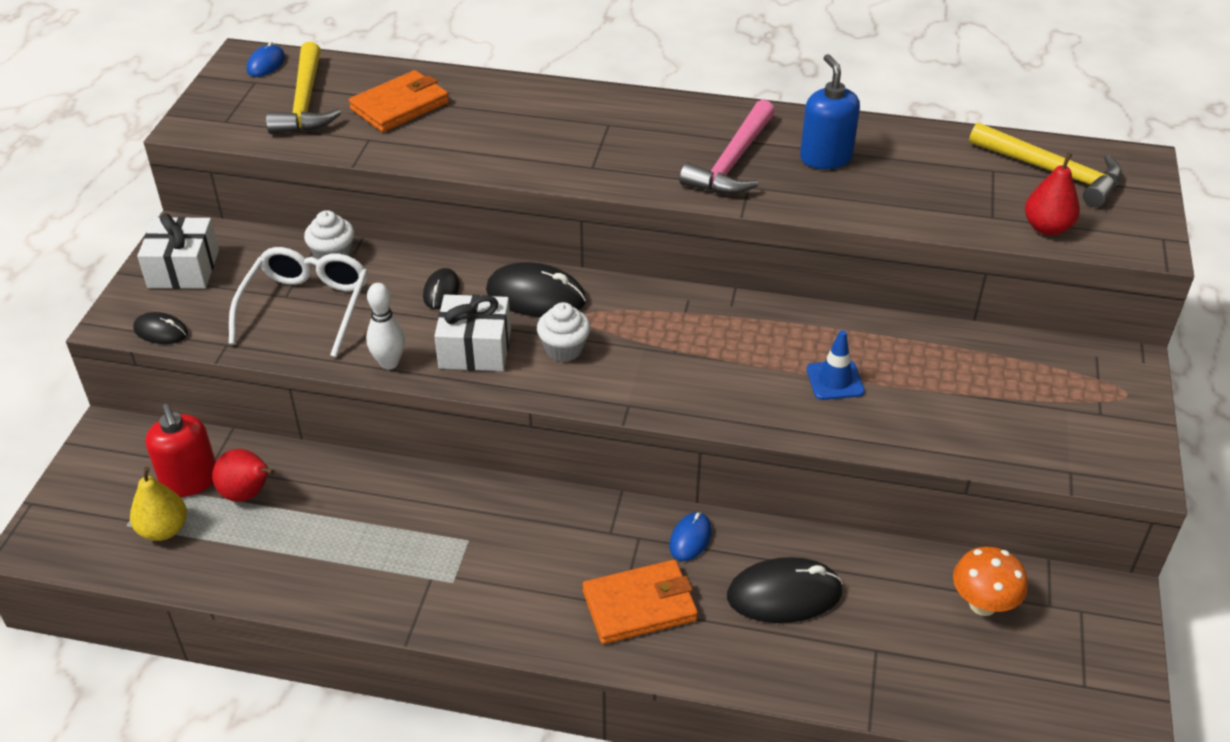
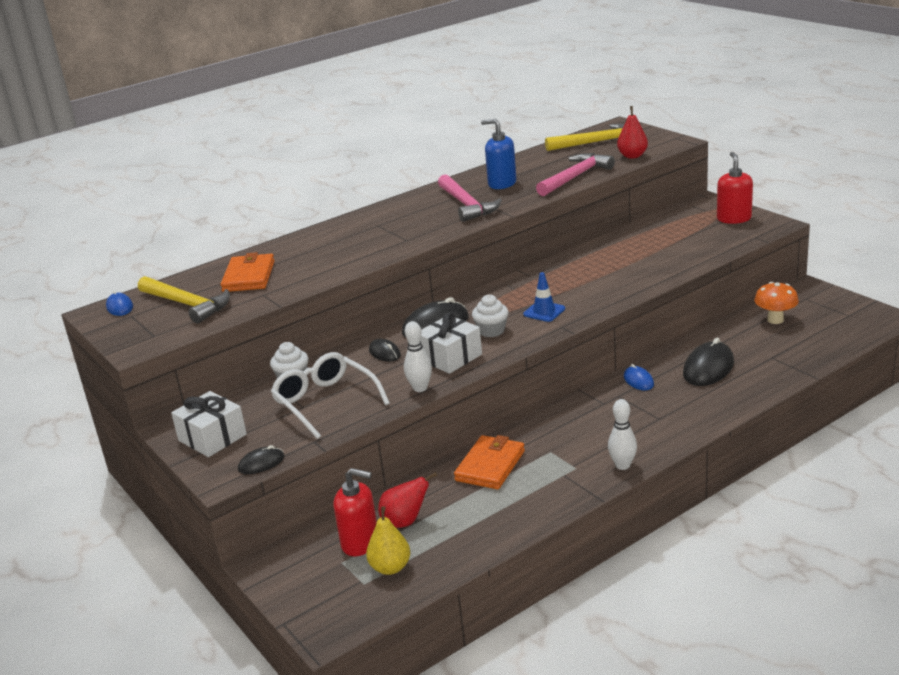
camera: 45 degrees left, 15 degrees down
(490, 624) = (622, 465): none -> white bowling pin
(639, 605) = (666, 413): orange wallet -> orange wallet (490, 466)
(835, 380) = (622, 268): blue traffic cone -> blue traffic cone (544, 311)
(916, 210) = (575, 177): none -> pink hammer
(1104, 420) = (734, 219): none -> red soap dispenser

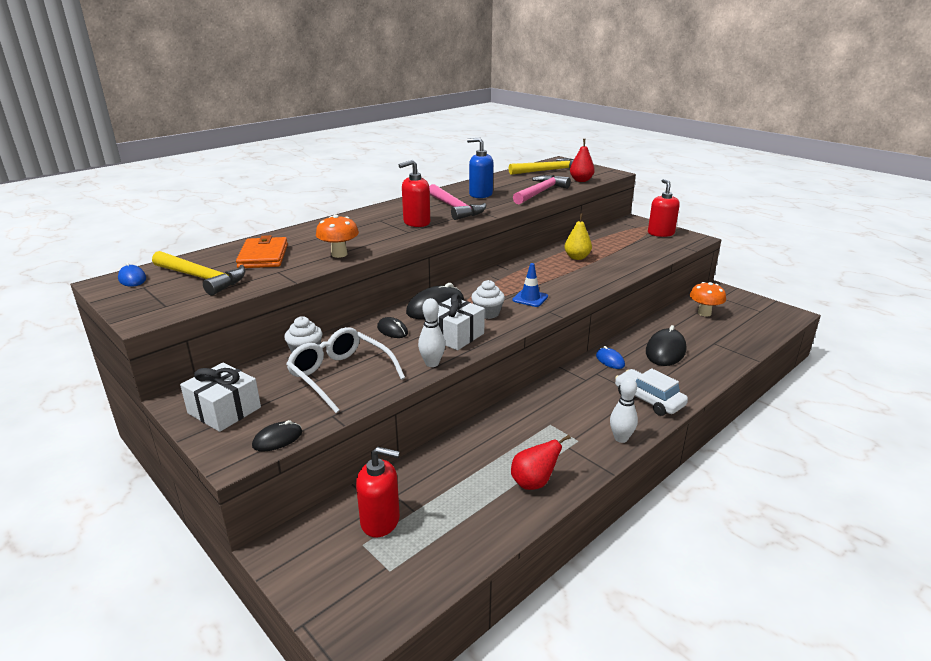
camera: 10 degrees left, 0 degrees up
(328, 271) = (339, 254): none -> orange mushroom
(390, 568) = (416, 550): yellow pear -> yellow pear (577, 257)
(405, 522) = (424, 497): red pear -> red pear (533, 483)
(418, 227) = (416, 222): none -> red soap dispenser
(490, 466) = (497, 438): orange wallet -> none
(668, 424) = (648, 399): none -> white car

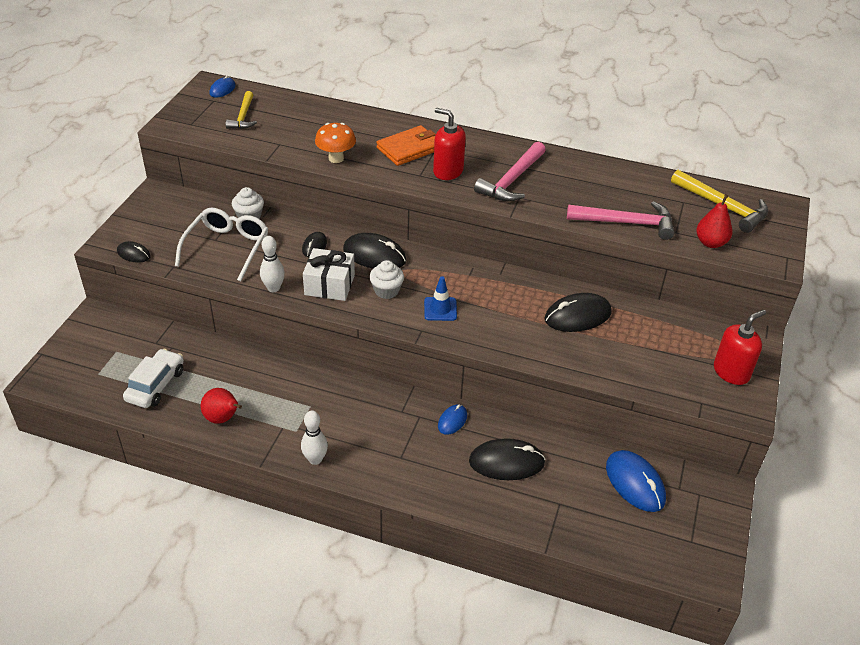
camera: 60 degrees right, 15 degrees up
(202, 278) = (243, 116): yellow hammer -> yellow hammer, size x0.65
(224, 410) = (154, 216): white gift -> none
(263, 256) = (303, 124): orange wallet -> orange wallet (409, 148)
(380, 521) = (141, 350): red soap dispenser -> none
(480, 194) = (573, 183): blue soap dispenser -> none
(577, 257) = (577, 316): yellow pear -> black mouse
(648, 399) = (394, 467): white car -> white car (155, 385)
(704, 313) = (635, 483): orange mushroom -> blue mouse

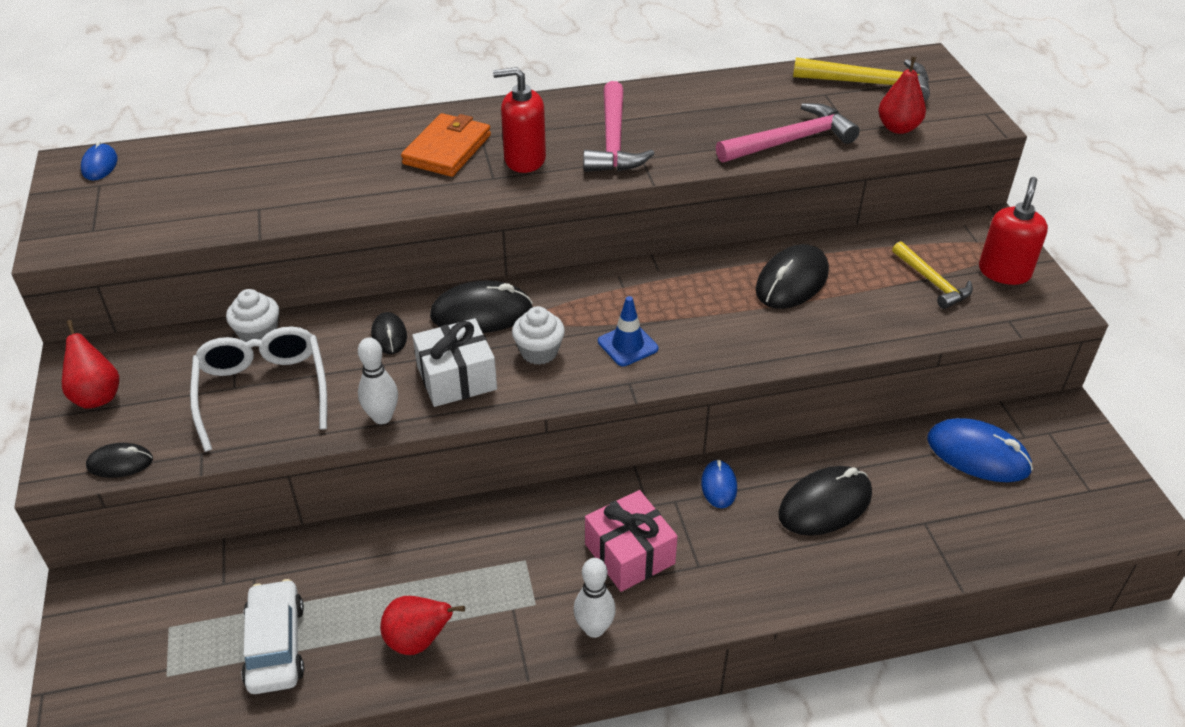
camera: 30 degrees left, 0 degrees up
(149, 215) = (97, 396): none -> red pear
(243, 116) = (168, 191): yellow hammer -> yellow hammer (932, 282)
(336, 158) = (359, 198): orange mushroom -> none
(368, 431) = (629, 554): none -> pink gift

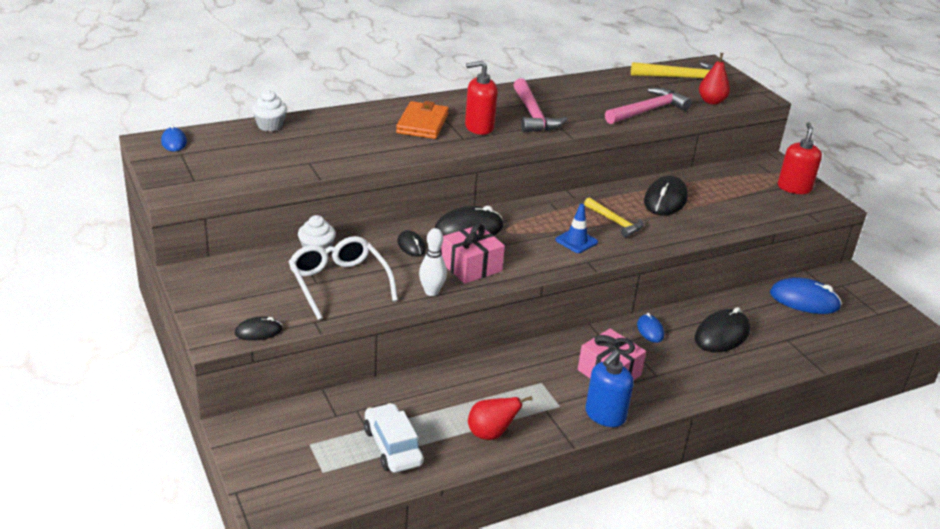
camera: 15 degrees left, 10 degrees down
(97, 396) = (218, 294): red pear -> none
(456, 378) = (471, 266): white gift -> pink gift
(539, 352) = (519, 248): white cupcake -> white cupcake (270, 126)
(594, 629) = (605, 415): white bowling pin -> blue soap dispenser
(932, 282) = (753, 195): yellow hammer -> yellow hammer (615, 222)

